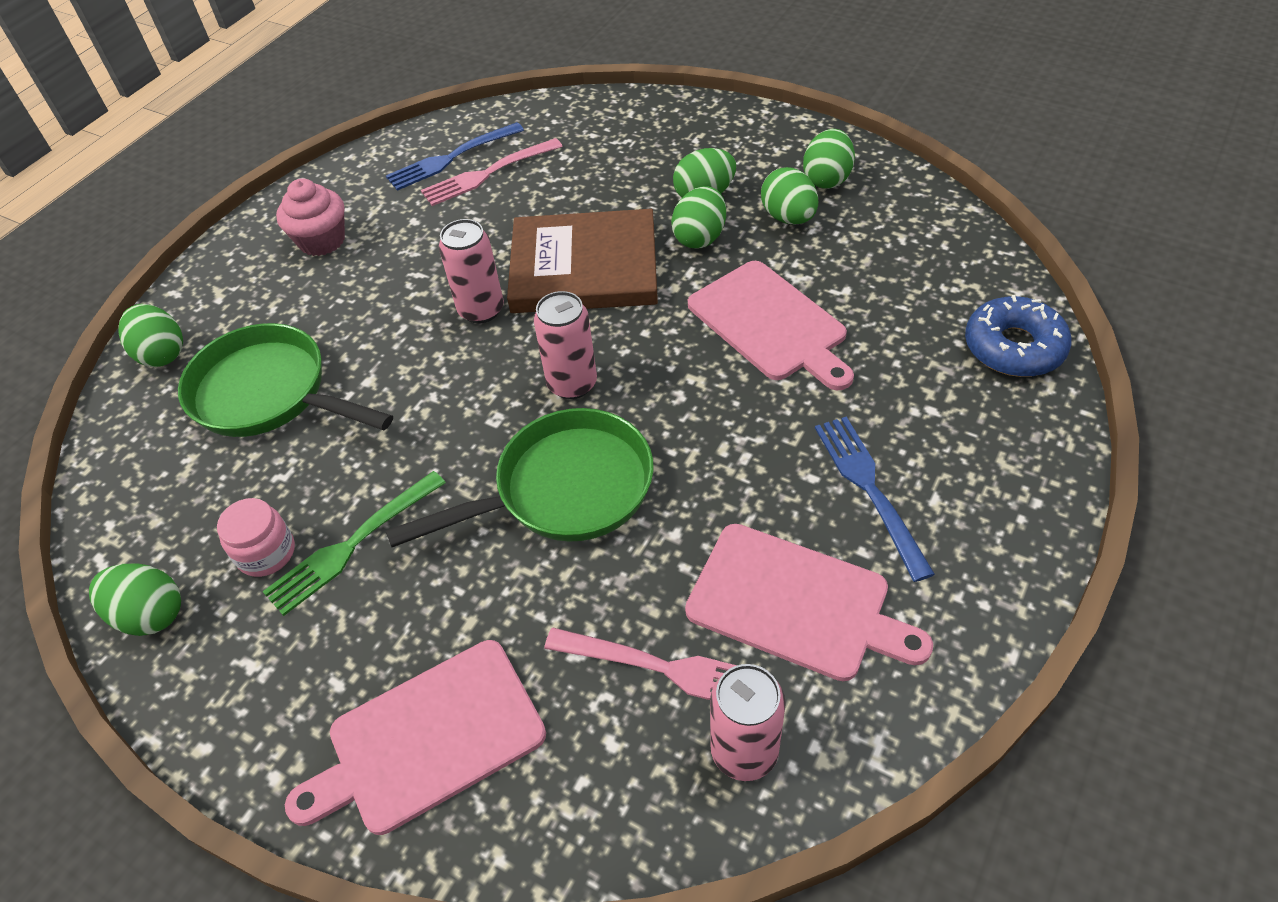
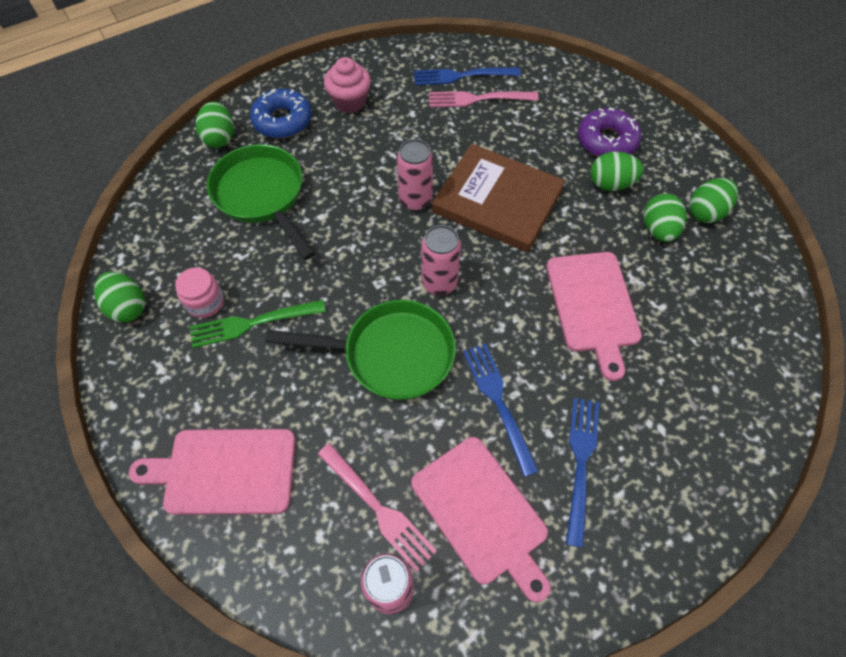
camera: 25 degrees right, 10 degrees up
(670, 155) = (607, 141): none -> purple donut
(700, 237) = (587, 215): green egg -> none
(731, 474) = (498, 401): none -> blue fork
(1013, 347) = (753, 414): blue donut -> blue donut (282, 121)

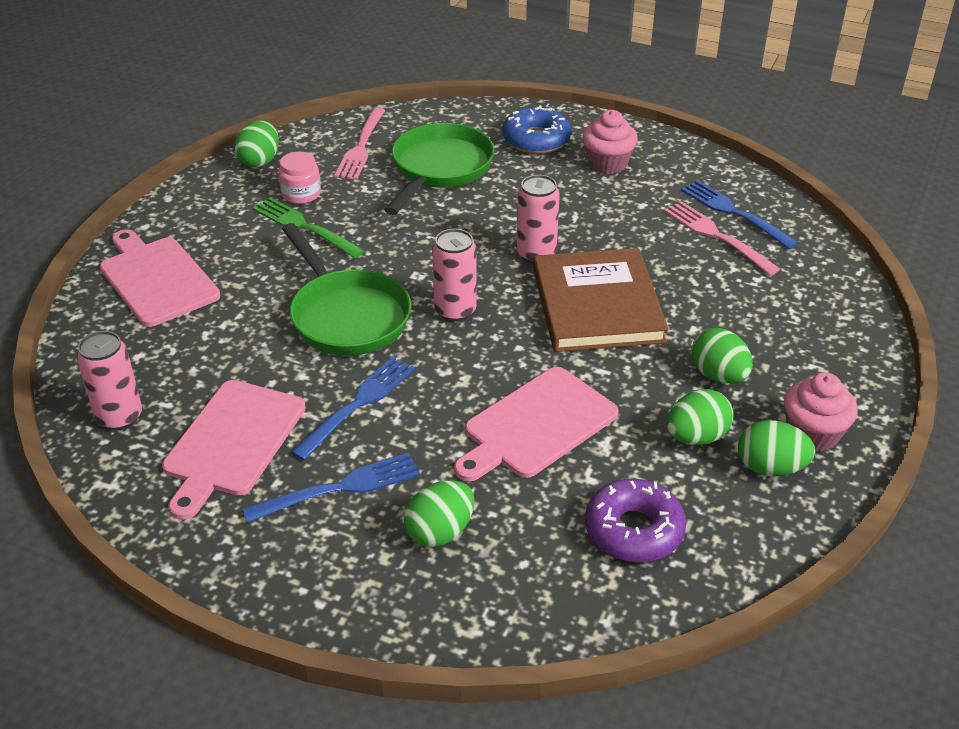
camera: 55 degrees right, 20 degrees down
(220, 138) = (476, 119): green egg -> green egg (440, 532)
(378, 509) = (188, 377): pink fork -> pink fork (361, 147)
(607, 141) = (778, 348): purple donut -> purple donut (634, 530)
(690, 174) = (813, 433): none -> pink cupcake

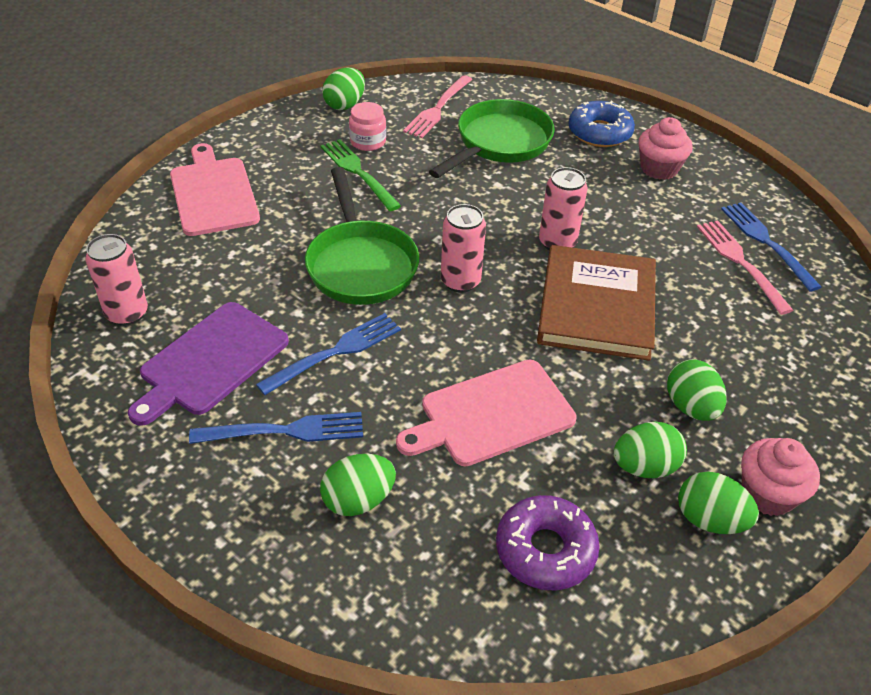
camera: 15 degrees right, 5 degrees up
(232, 442) = (210, 361): pink cutting board -> purple cutting board

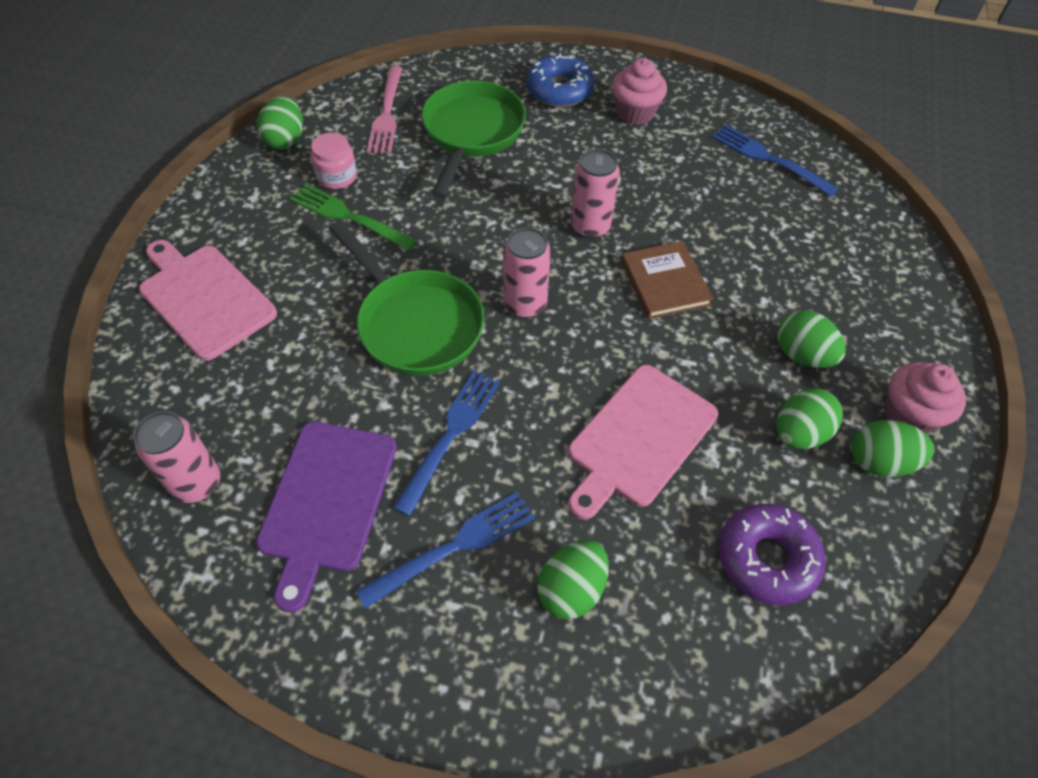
camera: 25 degrees left, 10 degrees up
(597, 306) = (665, 282): brown book -> brown book, size x0.60
(740, 262) = (759, 188): pink fork -> none

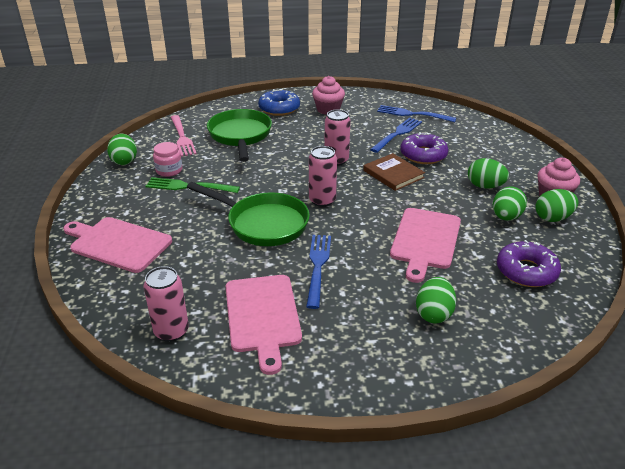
camera: 20 degrees left, 20 degrees down
(326, 501) = (262, 316): purple cutting board -> pink cutting board
(455, 546) = (354, 314): blue fork -> blue fork (397, 134)
(736, 255) = (423, 155): none -> purple donut

